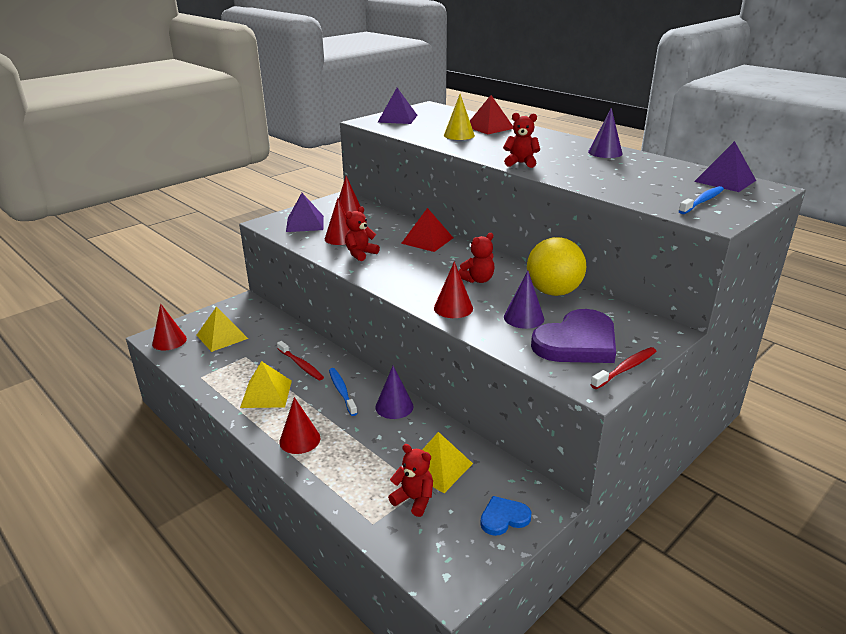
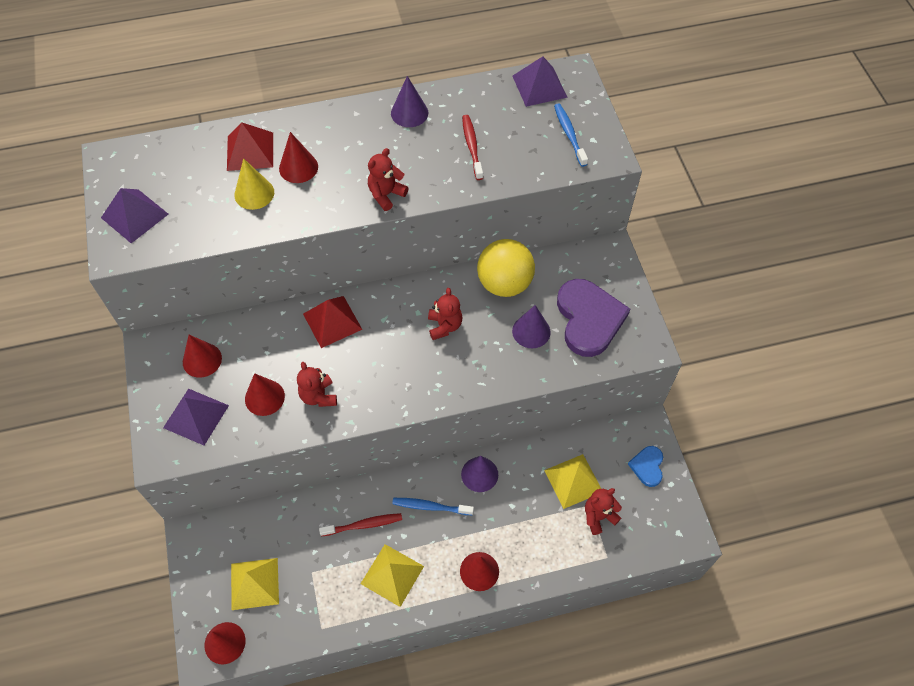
camera: 60 degrees left, 30 degrees up
(453, 308) = (482, 373): red cone -> red cone (298, 167)
(625, 368) = (639, 312): red toothbrush -> red toothbrush (472, 147)

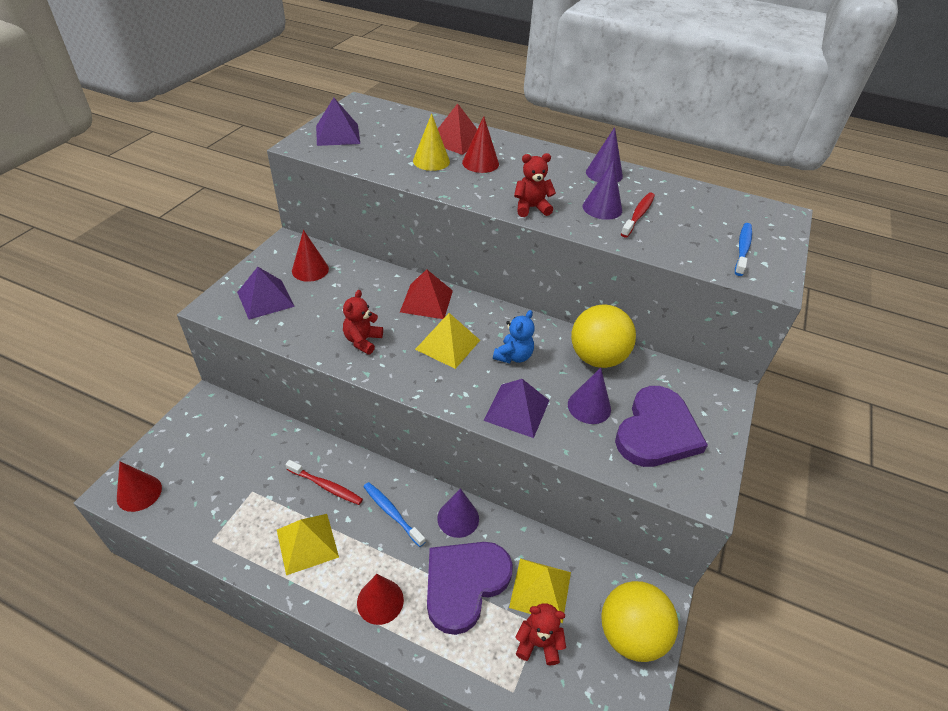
camera: 35 degrees right, 15 degrees down
(254, 583) = (206, 467): yellow pyramid -> yellow pyramid (447, 344)
(264, 397) = (324, 317): red cone -> none
(439, 157) = (602, 208): none -> purple cone
(444, 326) = (513, 356): red teddy bear -> blue teddy bear
(523, 516) = (464, 583): none -> purple heart
(539, 86) = (741, 208): purple pyramid -> purple pyramid (517, 410)
(647, 466) = (630, 634): blue heart -> yellow ball

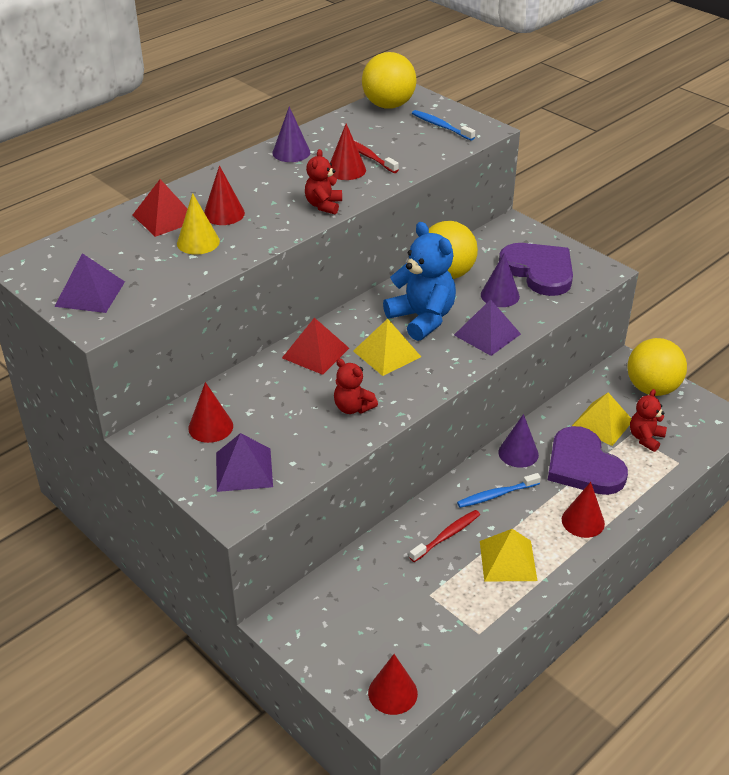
camera: 65 degrees left, 5 degrees down
(513, 356) = (422, 319): blue teddy bear -> blue teddy bear, size x1.81
(602, 208) = (346, 170): purple cone -> red cone
(745, 208) = (388, 105): none -> yellow ball

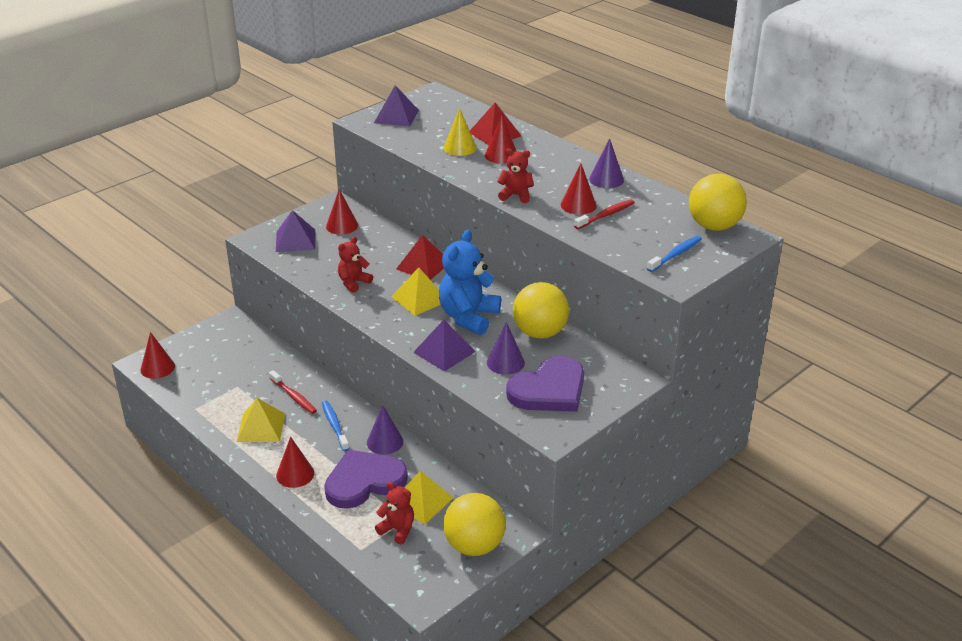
camera: 90 degrees right, 5 degrees down
(422, 319) = (468, 317): blue teddy bear -> blue teddy bear turned 150 degrees clockwise

